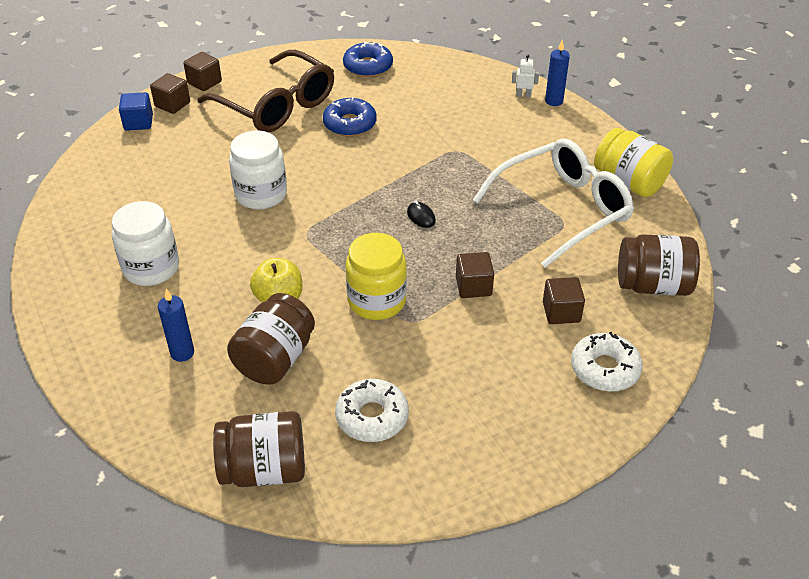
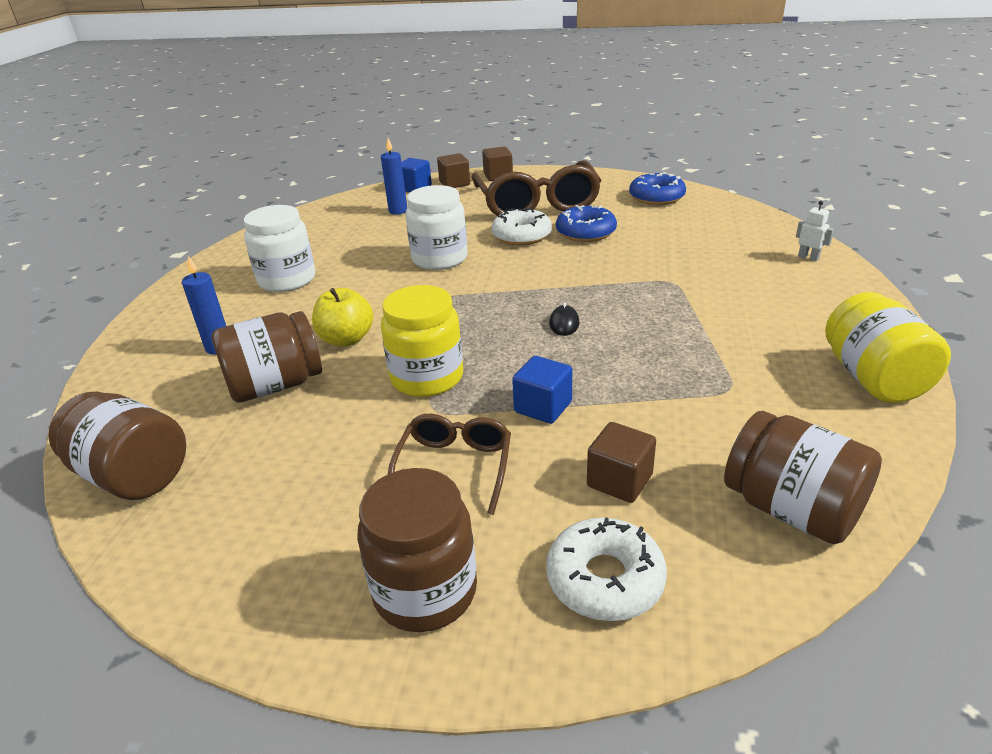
camera: 40 degrees right, 10 degrees down
(372, 417) = (281, 481): white donut -> white donut (521, 235)
(466, 351) = (454, 467): none -> brown glasses
(473, 286) = (543, 407): brown cube -> blue cube
(529, 425) = (425, 591): none -> brown jar
(554, 101) = (843, 272): blue candle -> blue candle (398, 211)
(562, 209) = (743, 374): white glasses -> none

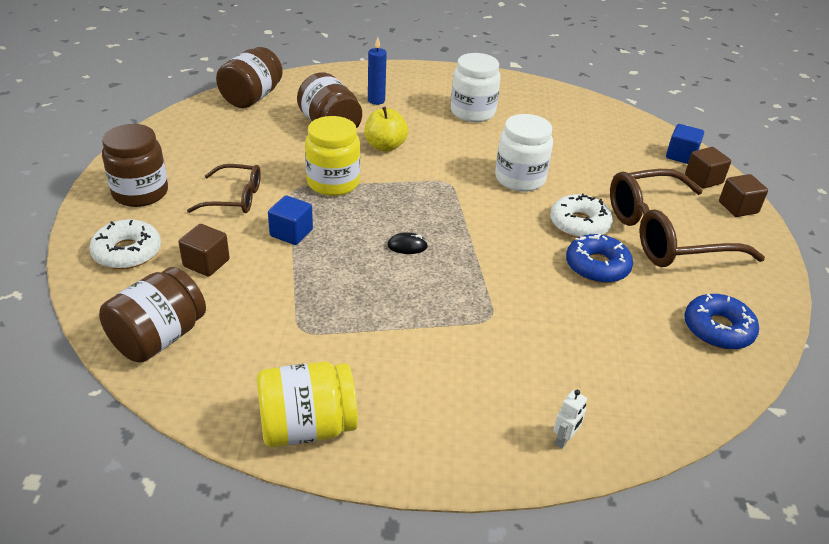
camera: 80 degrees right, 5 degrees up
(398, 211) = (619, 150): blue candle -> none

